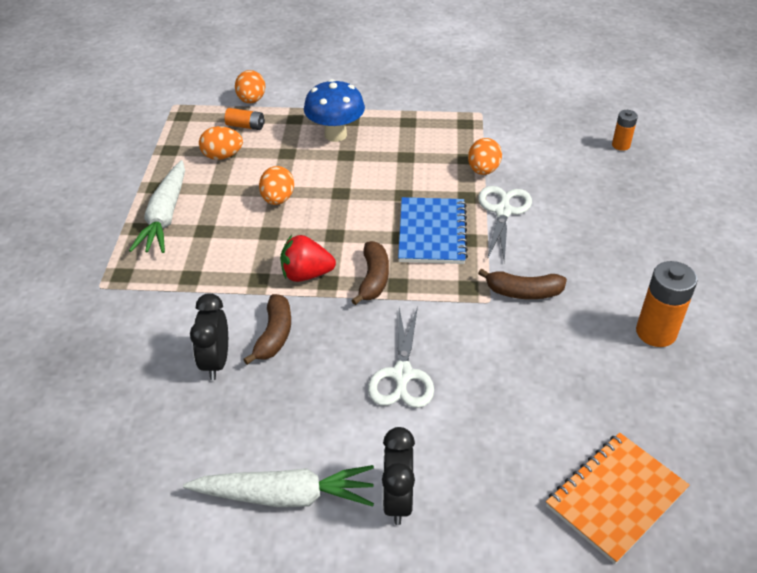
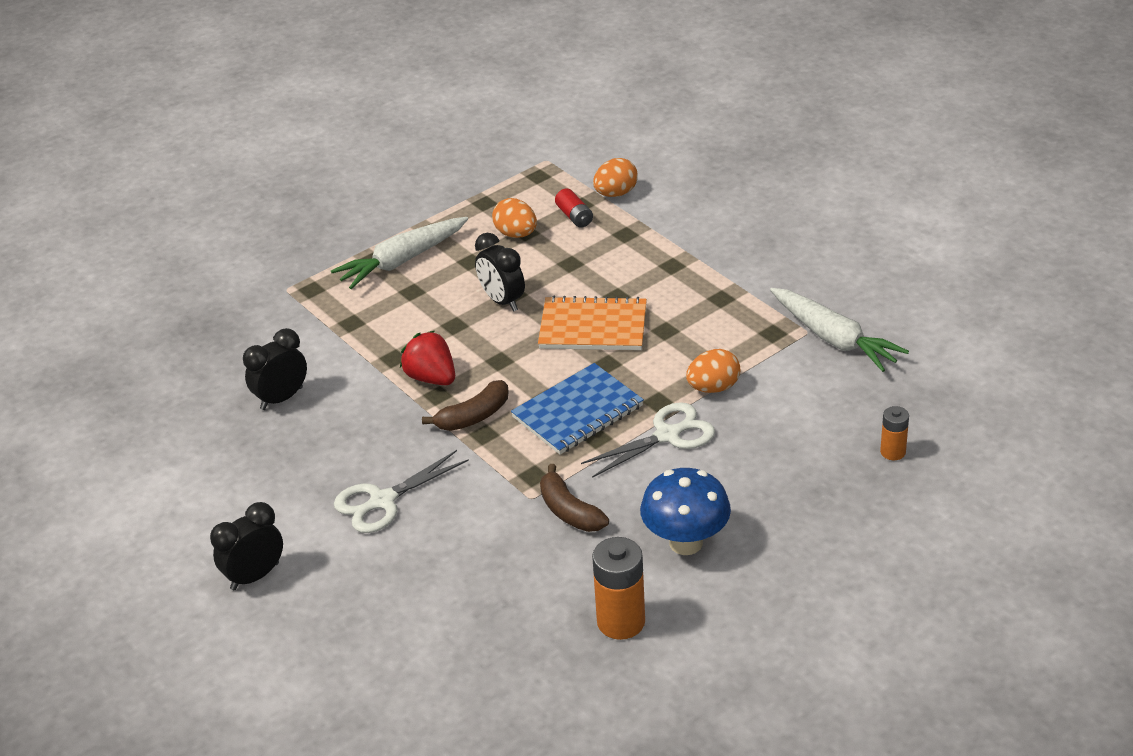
camera: 50 degrees right, 5 degrees down
(245, 126) = (574, 216): orange battery -> red battery
(274, 335) = (343, 408): brown banana -> none
(278, 199) = (502, 301): orange egg -> black clock
(285, 496) = (198, 518): white carrot -> white carrot (833, 338)
(335, 135) = (637, 271): blue mushroom -> blue mushroom (686, 543)
(615, 498) = (387, 695): orange notebook -> orange notebook (593, 327)

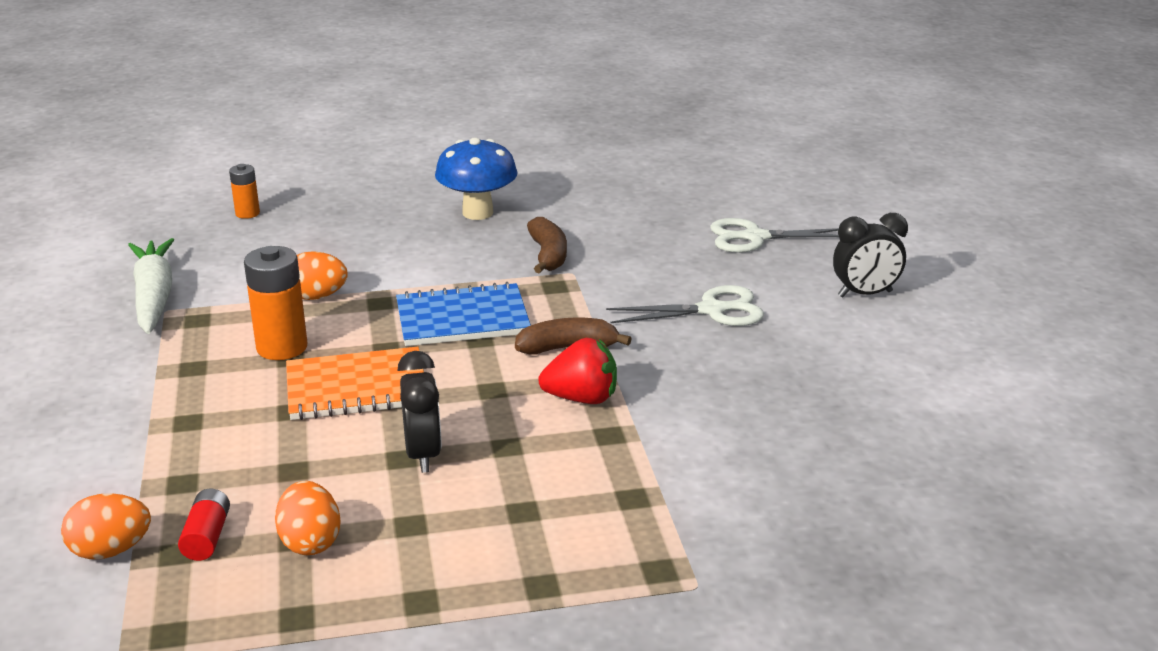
camera: 155 degrees left, 10 degrees down
(281, 398) = (772, 436): black clock -> none
(402, 261) = (499, 564): white carrot -> none
(431, 378) = (582, 398): red strawberry -> red strawberry turned 75 degrees counterclockwise
(593, 327) = (357, 388): orange notebook -> orange notebook turned 45 degrees counterclockwise
(621, 622) = (575, 190): orange battery -> orange battery (282, 347)
(667, 435) = (405, 276): white scissors -> white scissors (755, 237)

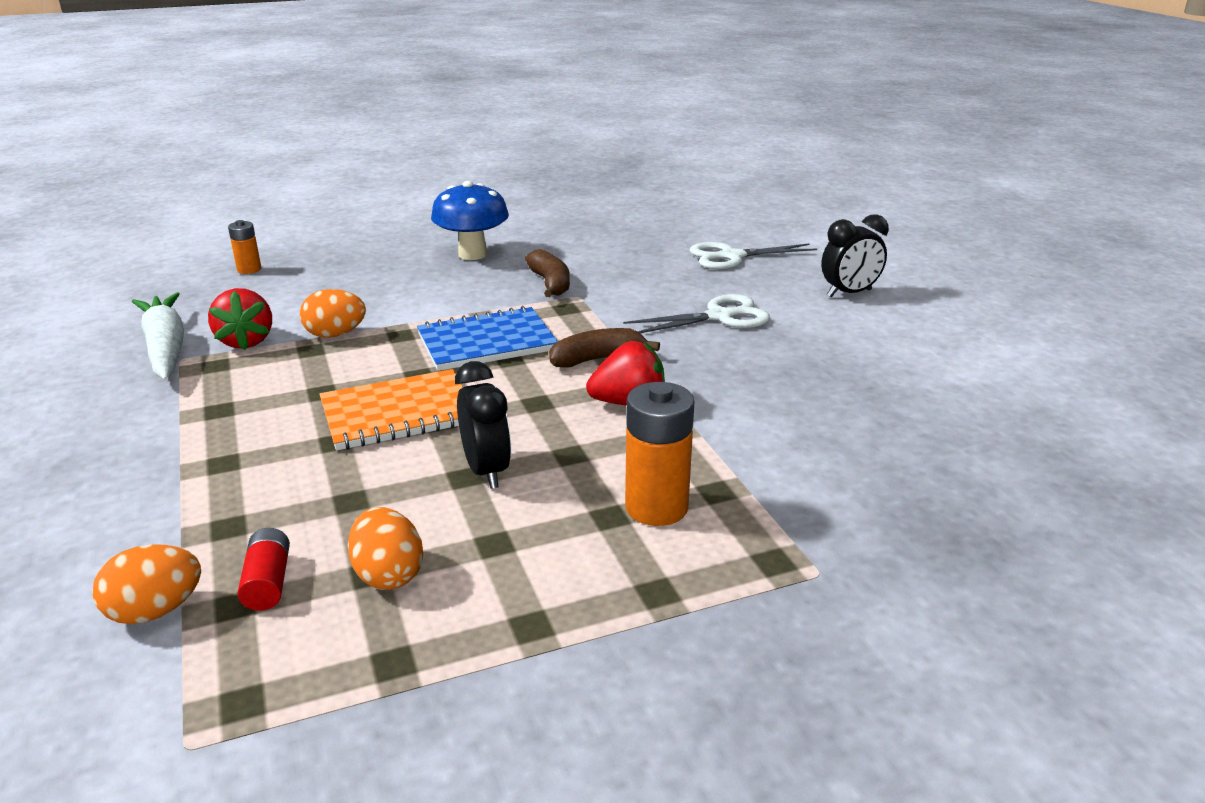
camera: 10 degrees left, 0 degrees up
(230, 296) = (246, 341): none -> red strawberry
(282, 347) = (310, 383): orange battery -> orange battery (656, 507)

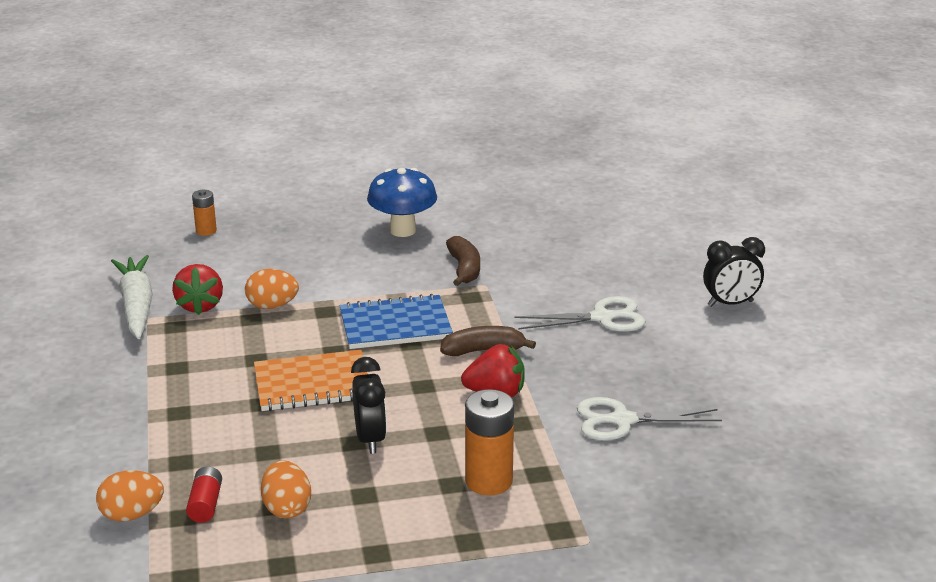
camera: 10 degrees right, 0 degrees up
(732, 256) = (639, 253): white scissors -> white scissors (622, 420)

